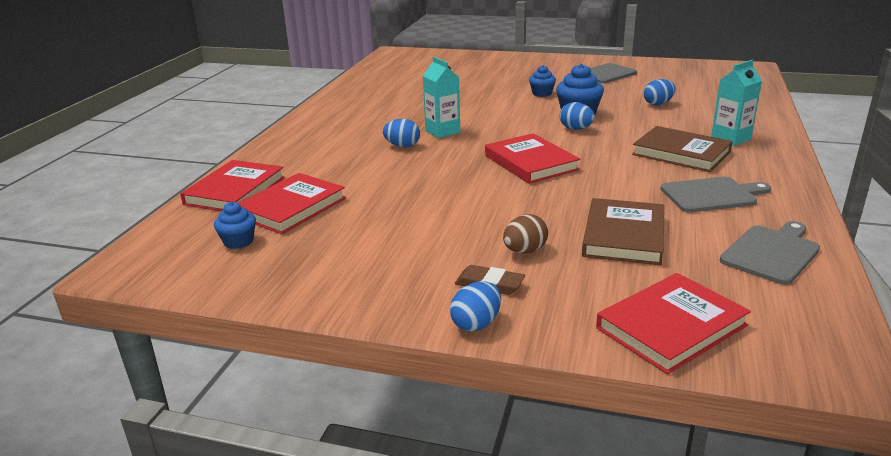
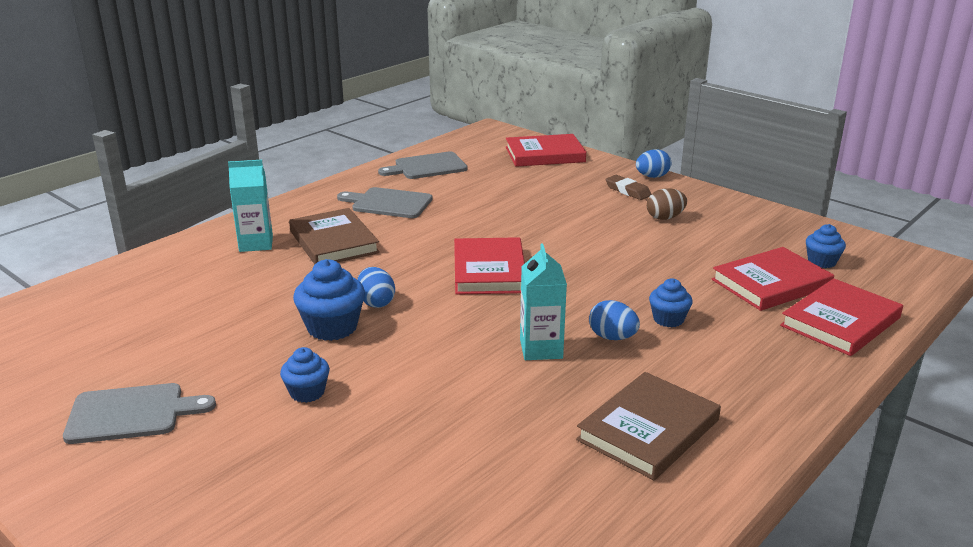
camera: 155 degrees left, 0 degrees up
(369, 163) = (668, 319): none -> blue cupcake
(525, 251) = (584, 202): brown egg -> brown egg (665, 218)
(623, 236) = (502, 195): brown book -> brown book (648, 430)
(658, 104) = (209, 314): blue egg -> none

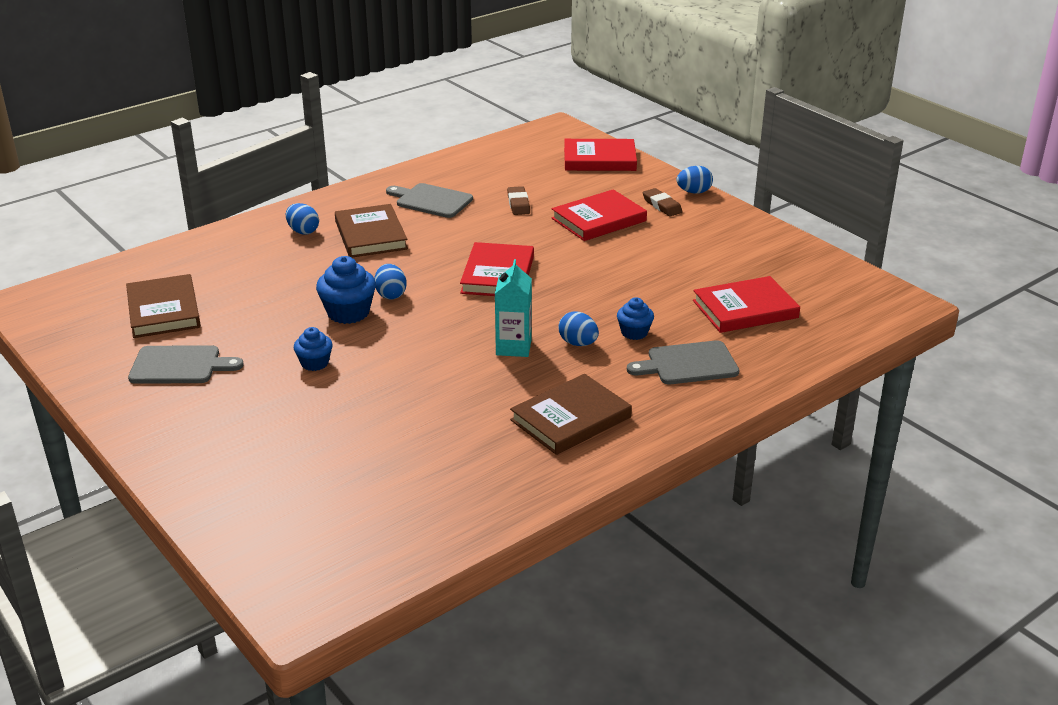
camera: 10 degrees right, 5 degrees up
(102, 346) = (163, 310): none -> brown book
(256, 244) = (303, 231): turquoise carton -> blue egg
(427, 167) = (480, 164): grey cutting board -> grey cutting board (688, 364)
(481, 200) = (518, 204): none -> brown eraser
(665, 218) = (683, 237): brown egg -> none
(821, 262) = (806, 293): blue cupcake -> none
(840, 322) = (785, 349): red book -> red book (599, 220)

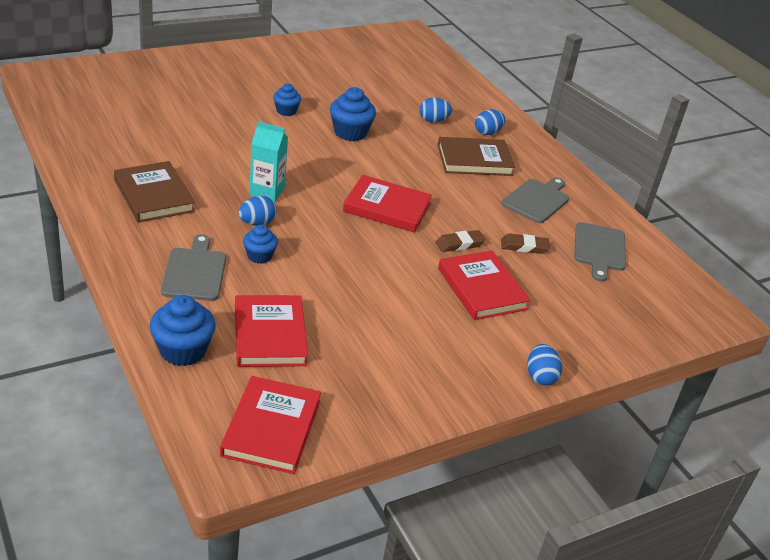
camera: 95 degrees right, 5 degrees up
(163, 310) = (380, 70): brown book -> none
(179, 365) = (307, 68): grey cutting board -> grey cutting board (599, 249)
(391, 294) = (371, 153): blue egg -> blue egg (433, 120)
(599, 159) = (631, 325): red book -> red book (271, 428)
(662, 205) = (508, 341): brown eraser -> brown eraser (459, 244)
(803, 348) = (183, 350): none -> blue cupcake

